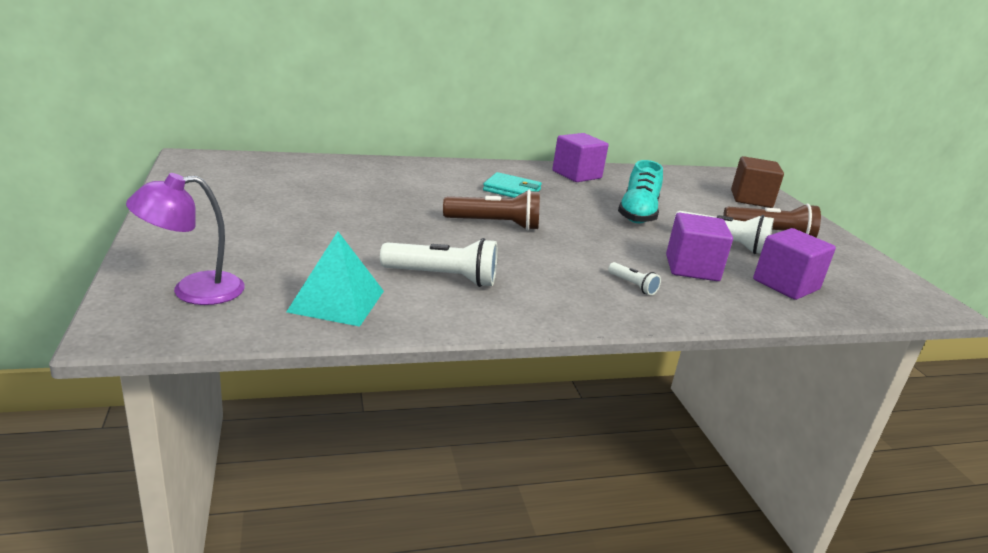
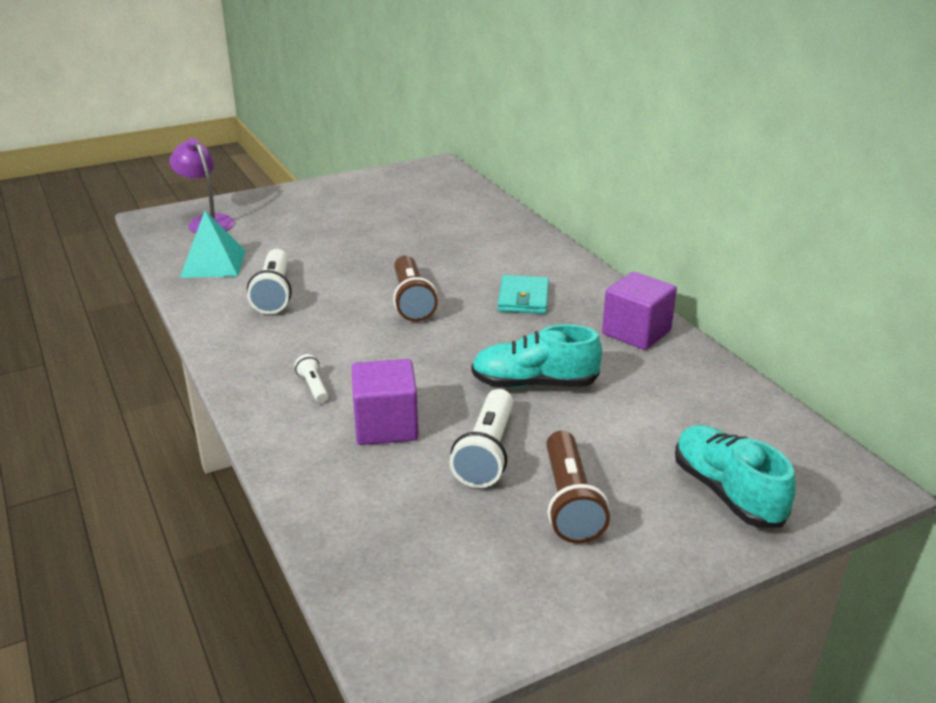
camera: 80 degrees right, 5 degrees up
(632, 285) = (313, 387): white flashlight -> white flashlight turned 120 degrees clockwise
(751, 199) = (727, 492): brown cube -> turquoise shoe
(786, 285) = (384, 502): purple cube -> none

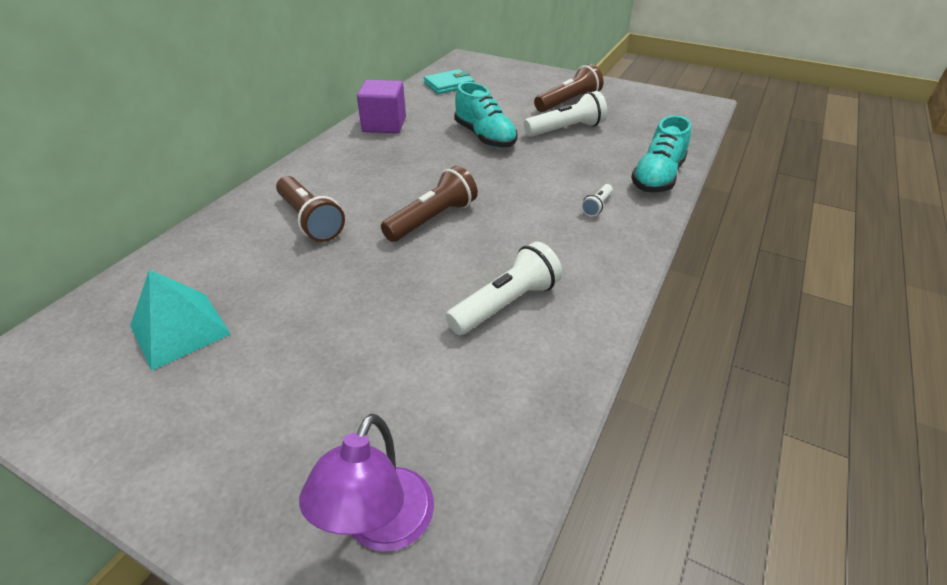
camera: 125 degrees left, 10 degrees up
(213, 264) = (497, 403): turquoise pyramid -> turquoise pyramid (180, 329)
(386, 426) = (591, 164): purple cube -> none
(479, 255) = (310, 220): none -> brown flashlight
(523, 298) = (375, 174): turquoise wallet -> turquoise wallet (449, 84)
(727, 492) = (509, 77): turquoise shoe -> turquoise shoe (657, 177)

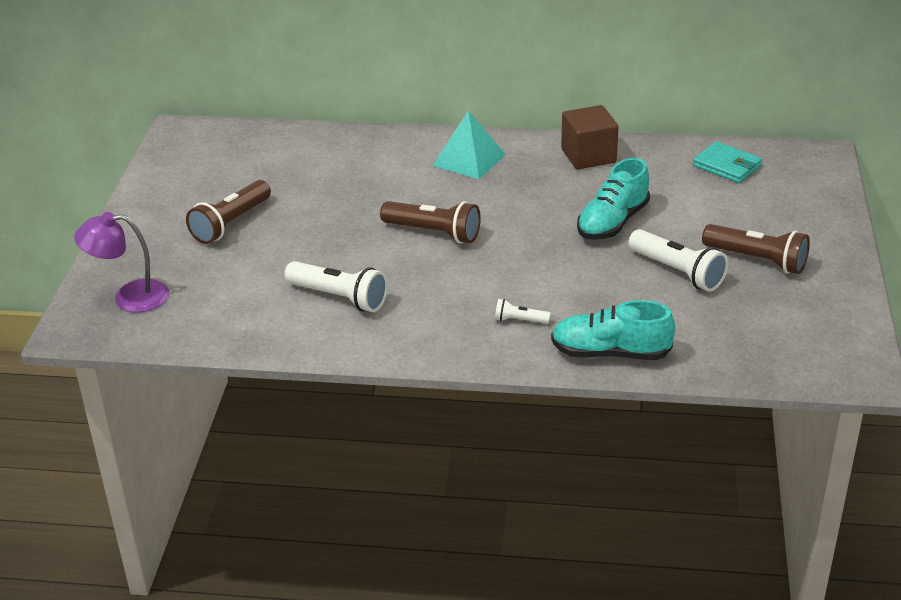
camera: 70 degrees right, 5 degrees down
(180, 329) = (243, 172): turquoise pyramid -> turquoise pyramid (469, 159)
(310, 220) = (393, 175): brown flashlight -> brown flashlight (230, 223)
(384, 124) = (588, 156): purple cube -> brown cube

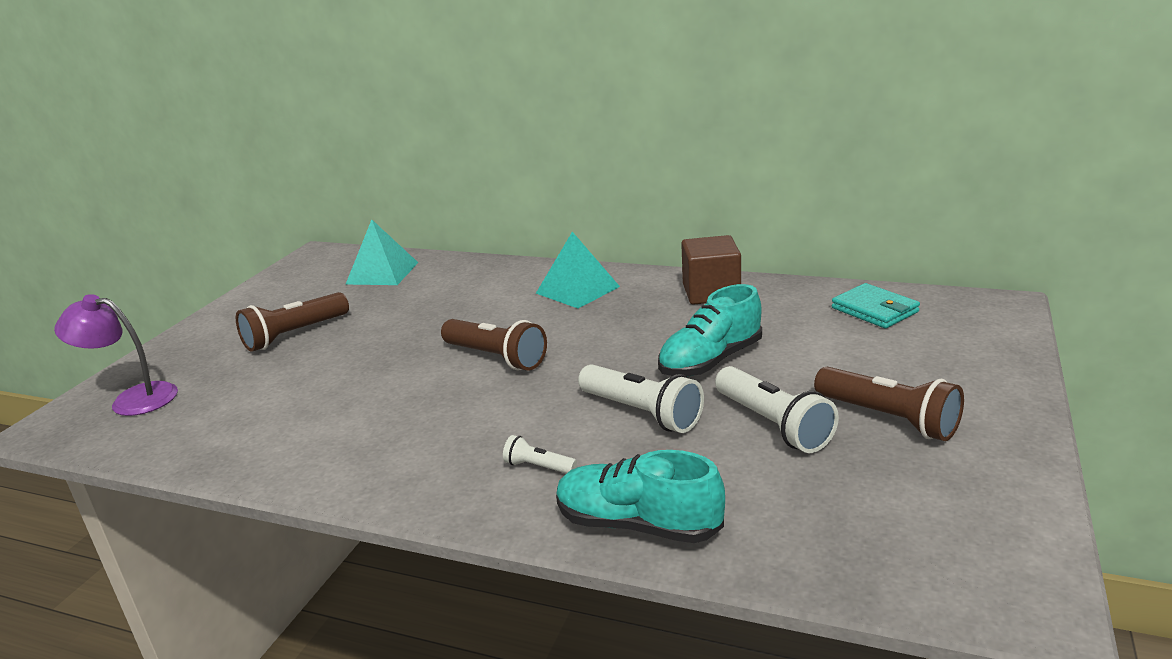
camera: 15 degrees right, 10 degrees down
(267, 150) = (382, 273): none -> turquoise pyramid
(339, 298) = (344, 419): white flashlight -> white flashlight (641, 413)

